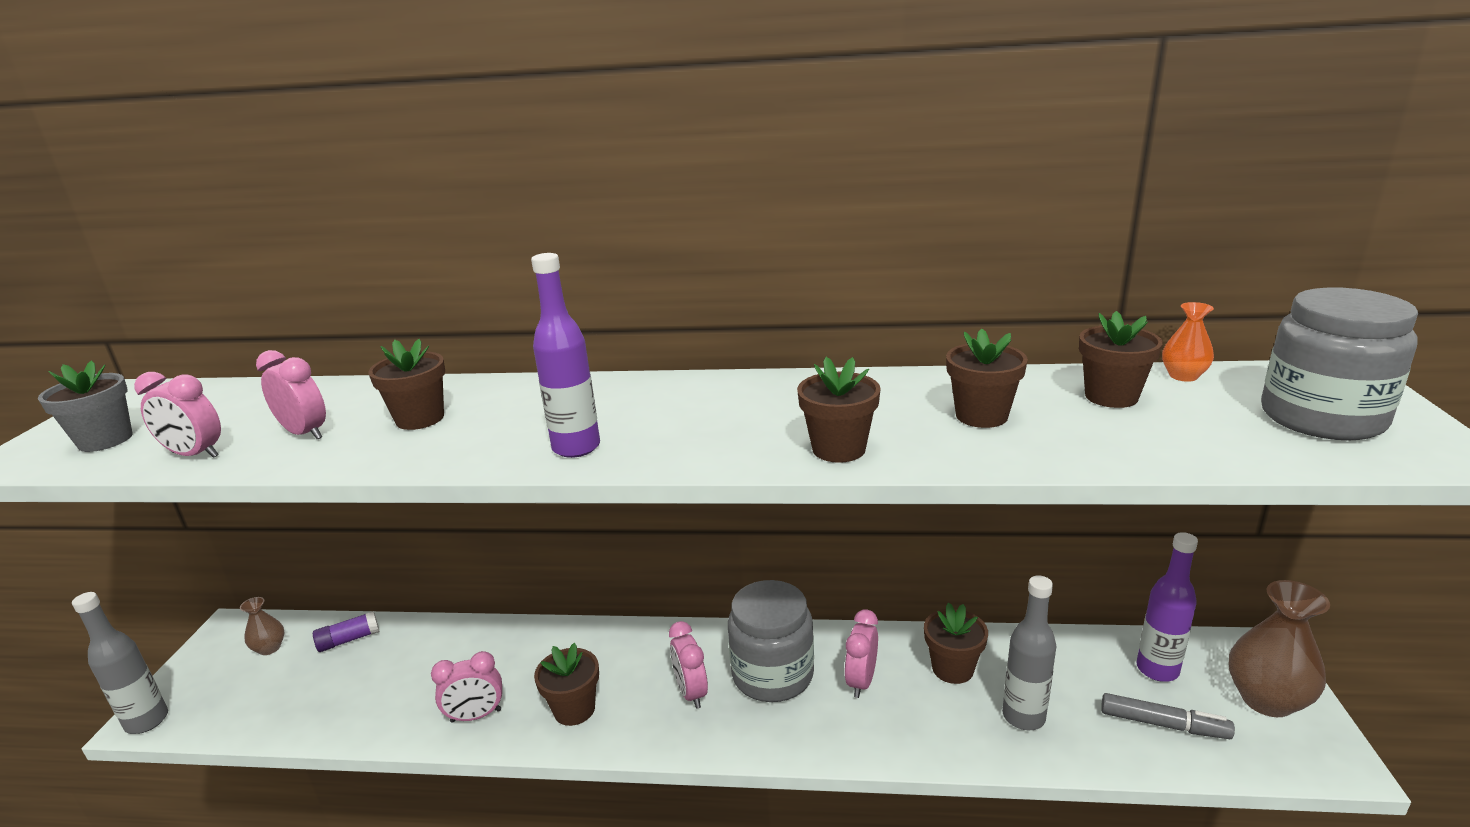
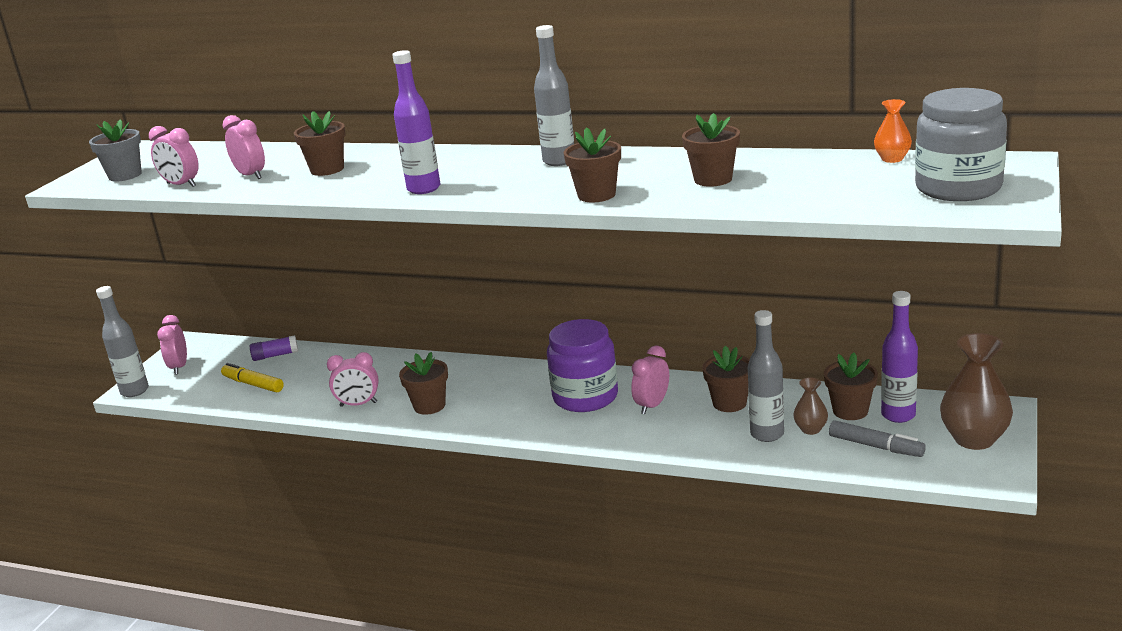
camera: 15 degrees right, 0 degrees up
(270, 648) = (218, 356): brown vase -> brown vase (810, 429)
(322, 693) = (253, 384): none -> yellow marker
(691, 692) = (519, 403): pink clock -> pink clock (179, 367)
(748, 394) = (559, 161): none -> grey bottle
(772, 675) = (585, 397): grey jar -> purple jar
(1111, 396) = (820, 170): brown flower pot -> brown flower pot (850, 411)

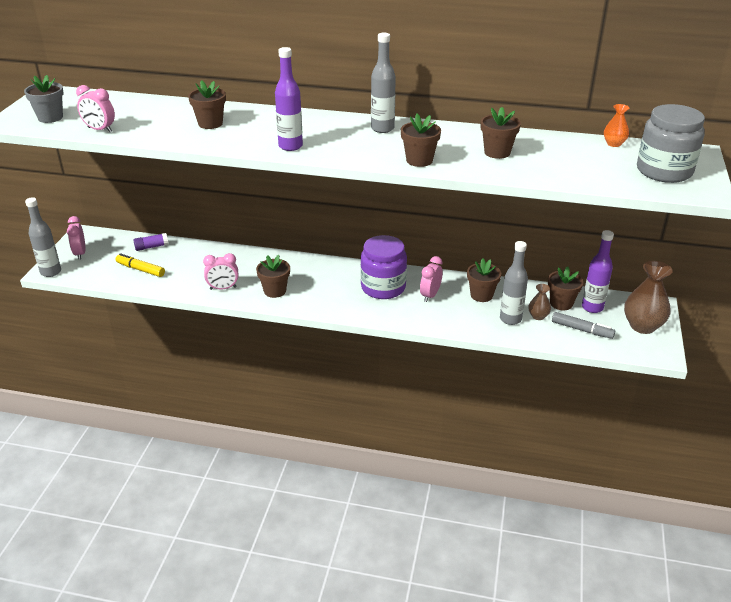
camera: 10 degrees left, 10 degrees up
(251, 175) = (152, 125): pink clock -> none

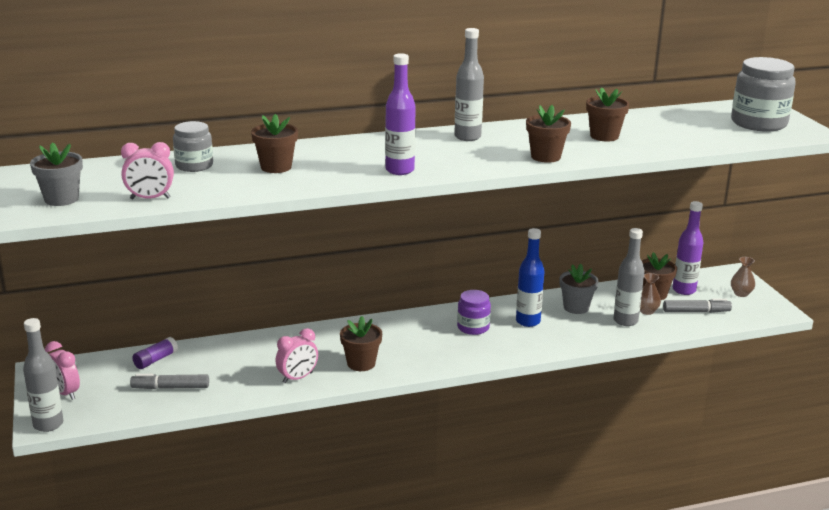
camera: 30 degrees left, 10 degrees down
(140, 269) = (170, 388): yellow marker -> grey marker
(160, 110) = (194, 166): none -> grey jar
(383, 287) = (473, 327): purple jar -> purple jar, size x0.60
(430, 295) = (528, 321): pink clock -> blue bottle
(481, 295) = (576, 307): brown flower pot -> grey flower pot
(614, 144) = (689, 110): orange vase -> none
(642, 326) = (741, 293): brown vase -> brown vase, size x0.52

